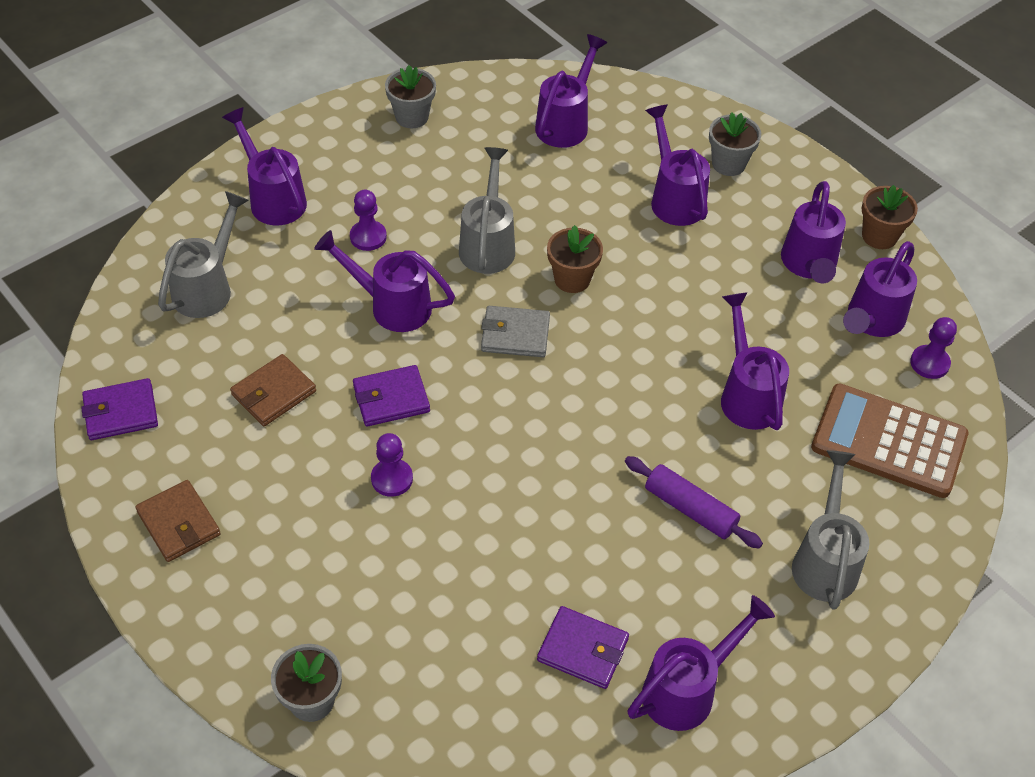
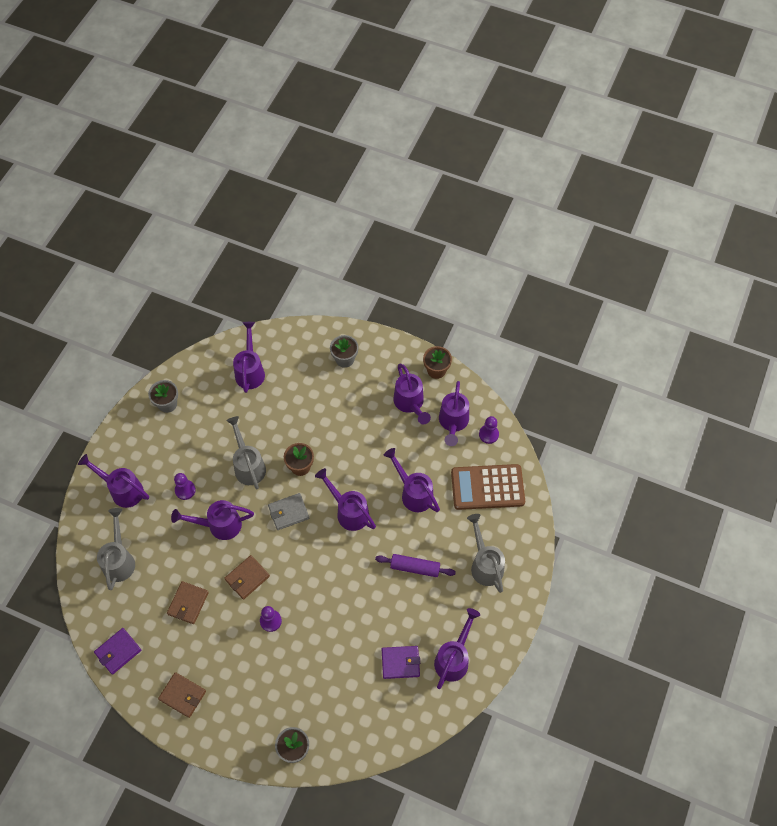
camera: 25 degrees left, 10 degrees up
(391, 398) = (247, 578): purple wallet -> brown wallet
(674, 197) = (327, 393): purple watering can -> purple watering can (348, 511)

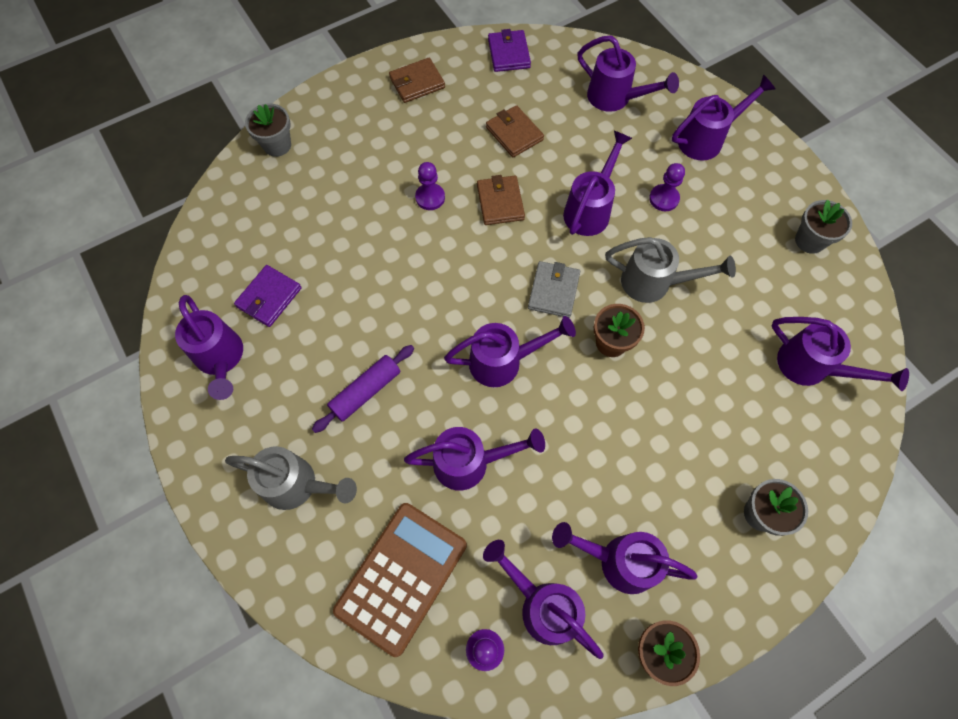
camera: 125 degrees right, 5 degrees up
(119, 559) = (615, 99): grey watering can -> purple watering can

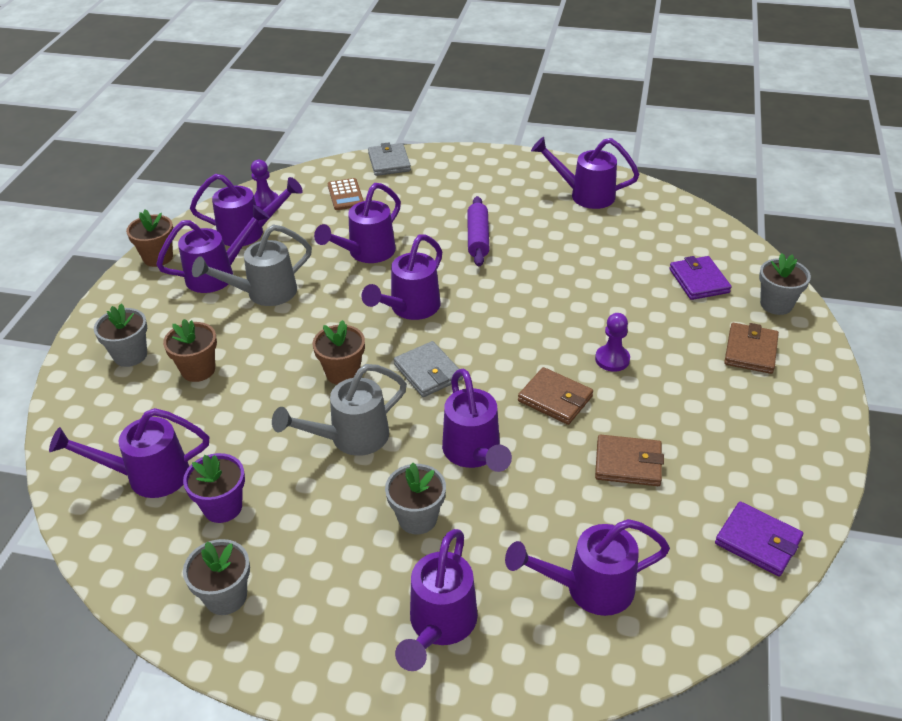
camera: 135 degrees right, 25 degrees down
(269, 297) = (612, 233): purple wallet -> purple wallet (699, 281)
(298, 485) = (453, 186): grey watering can -> grey watering can (263, 293)
(304, 594) = (389, 162): none -> grey wallet
(401, 577) = (345, 195): brown calculator -> brown calculator, size x0.50
(417, 83) = (778, 435): brown wallet -> brown wallet (750, 351)
(664, 199) = (417, 518): purple pawn -> grey flower pot
(715, 443) = (198, 370): none -> brown flower pot
(775, 300) = (223, 507): none -> purple flower pot

